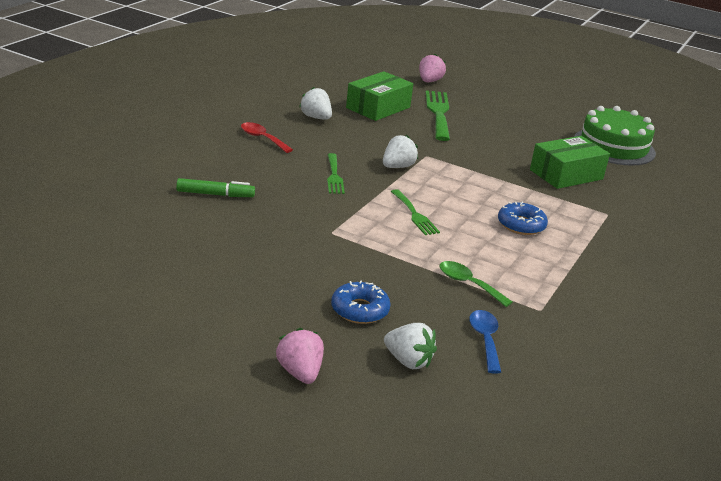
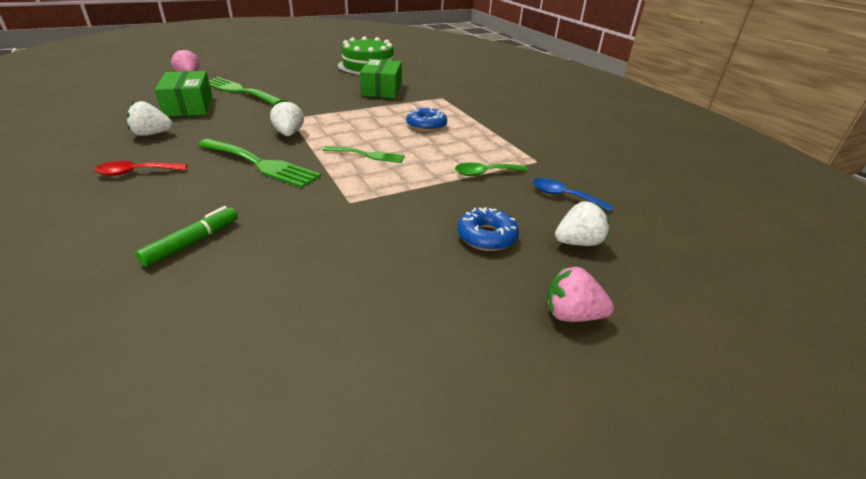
camera: 55 degrees left, 5 degrees up
(334, 176) = (261, 164): green fork -> green fork, size x1.69

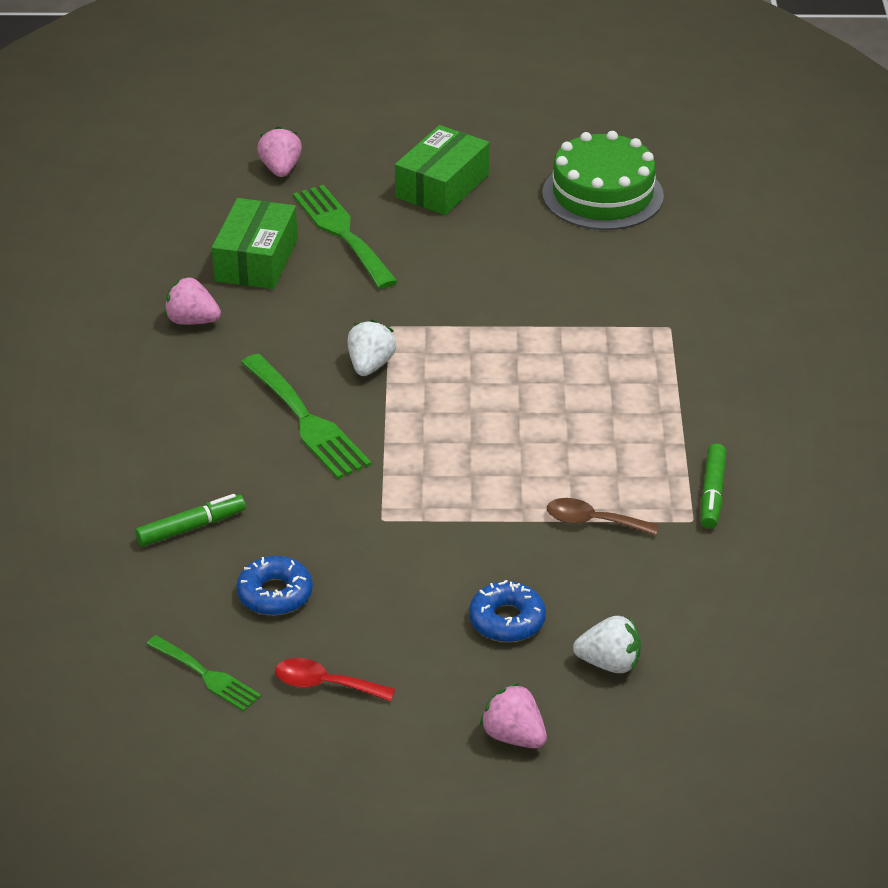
camera: 30 degrees right, 5 degrees up
(136, 172) = (158, 397): red spoon -> red spoon (325, 684)
(152, 134) = (192, 321): white strawberry -> pink strawberry
(367, 155) = (454, 440): green fork -> green fork (207, 675)
(382, 89) = (579, 278): green box -> green box (442, 186)
(426, 125) = (586, 396): blue donut -> blue donut (275, 594)
(485, 173) = (593, 521): green spoon -> brown spoon
(533, 148) = (712, 493): none -> green marker
(563, 196) = (665, 593): blue spoon -> none

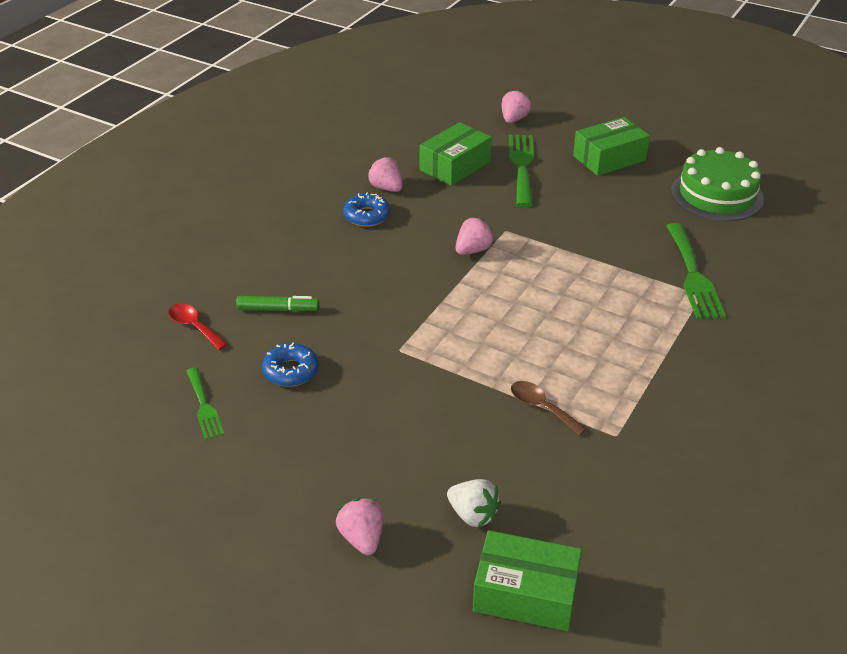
camera: 30 degrees right, 0 degrees up
(307, 421) = (404, 270): green fork -> green fork (693, 275)
(325, 684) = (270, 444): red spoon -> red spoon (194, 326)
(370, 365) = (473, 250): white strawberry -> pink strawberry
(507, 620) = (425, 452): blue donut -> blue donut (367, 216)
(712, 493) = (646, 421): green marker -> none
(720, 715) = (525, 593): none -> green box

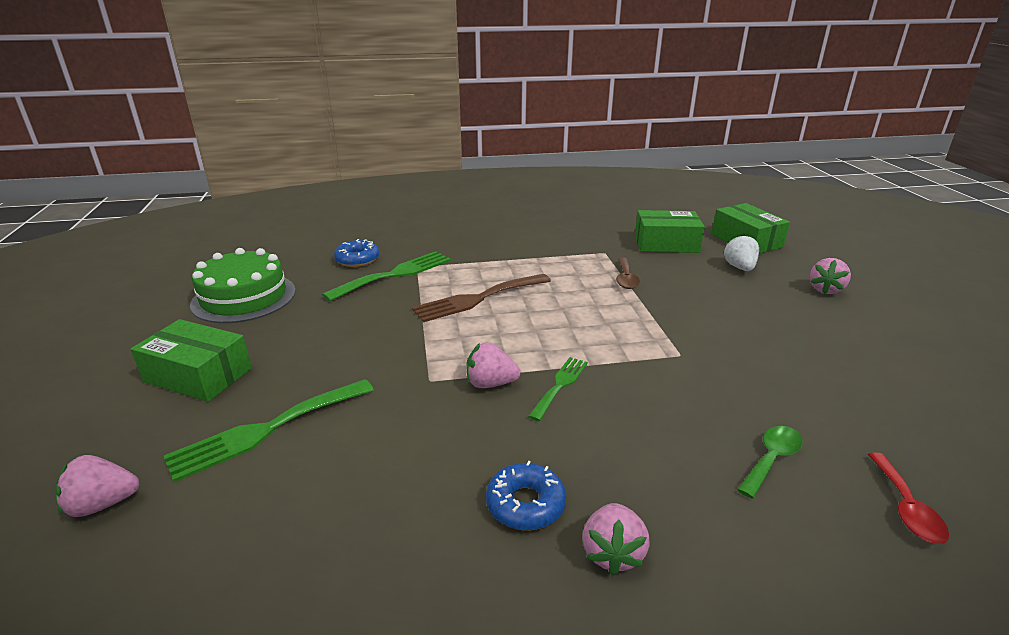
camera: 130 degrees left, 10 degrees down
(204, 406) = (925, 416): green fork -> green fork (560, 385)
(278, 309) = (771, 459): green marker -> green spoon
(291, 371) = (804, 395): blue donut -> blue donut (357, 259)
(386, 188) = (437, 529): pink strawberry -> pink strawberry (612, 553)
(455, 166) = (310, 492): green box -> green box (666, 244)
(597, 298) = (478, 299): none -> brown fork

